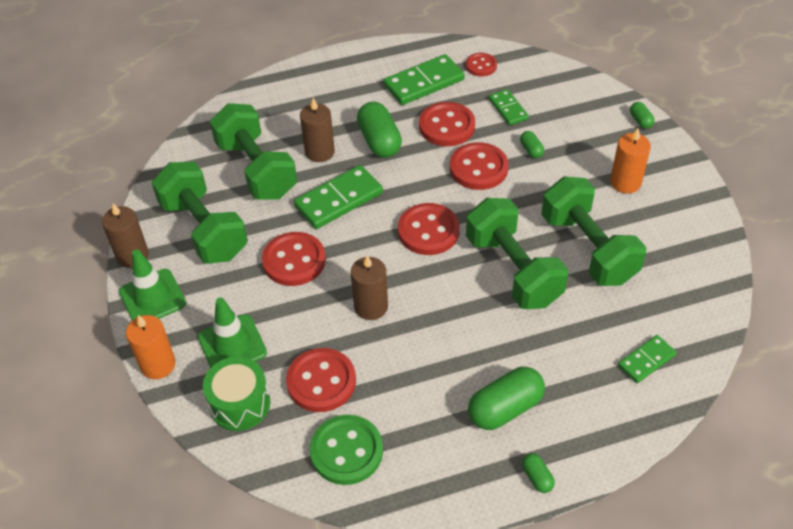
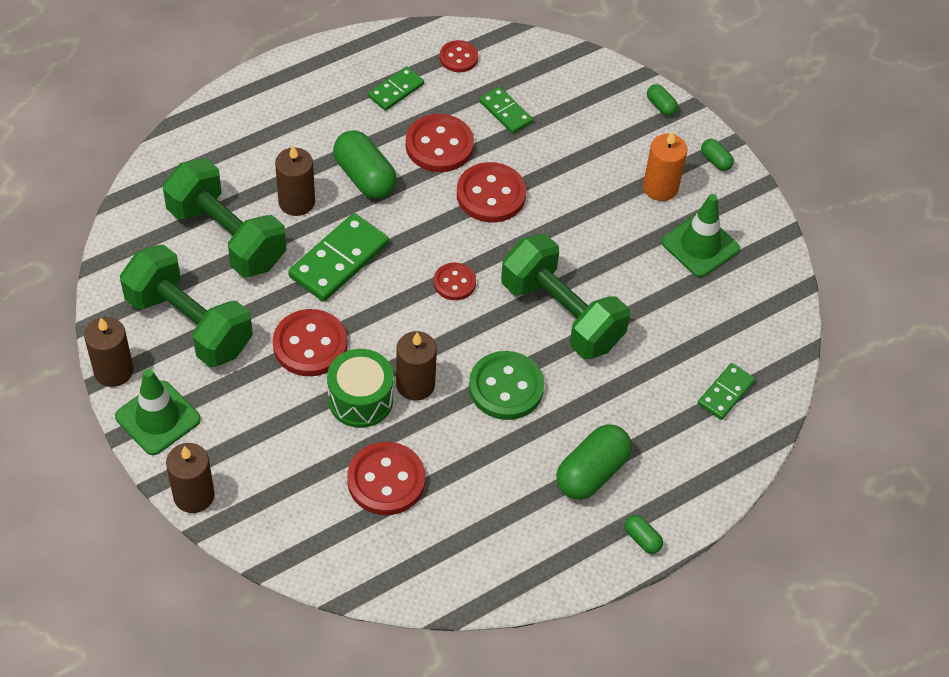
camera: 20 degrees left, 5 degrees up
(158, 364) = (194, 495): orange candle -> brown candle
(232, 345) = (271, 457): green traffic cone -> green traffic cone (700, 245)
(240, 404) = (303, 522): green drum -> green drum (360, 399)
(346, 451) = (437, 551): green button -> green button (506, 387)
(424, 83) = (396, 90): green domino -> green domino, size x0.59
(428, 231) = (454, 283): red button -> red button, size x0.59
(531, 150) = (545, 162): green capsule -> green capsule (715, 160)
(588, 248) = (637, 275): green dumbbell -> none

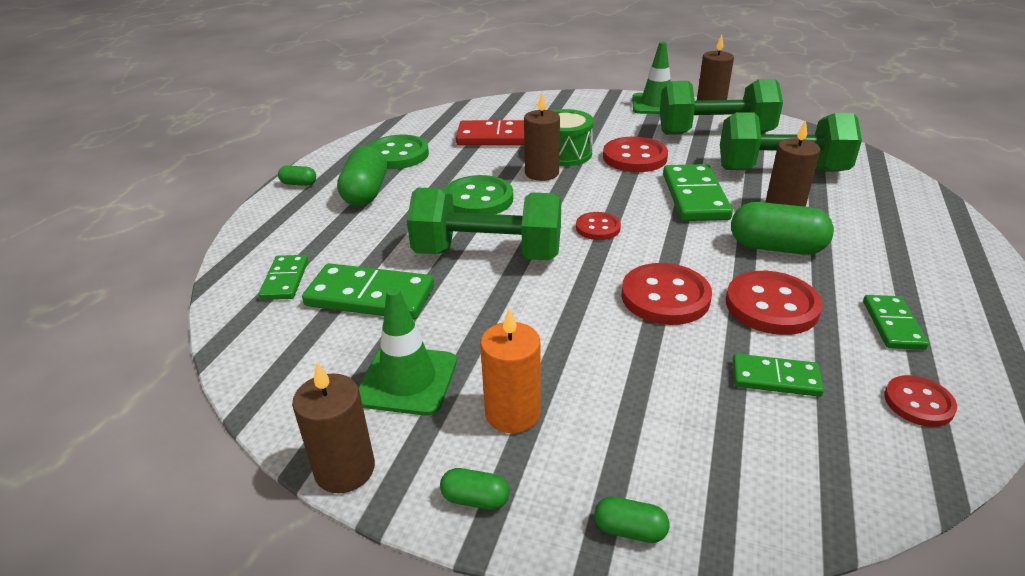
camera: 145 degrees right, 20 degrees down
(194, 495) = (589, 96): brown candle -> brown candle (345, 469)
(386, 480) = (499, 137): red button -> red domino
(512, 524) = (397, 155): none -> green button
(676, 330) = (370, 296): none -> green domino

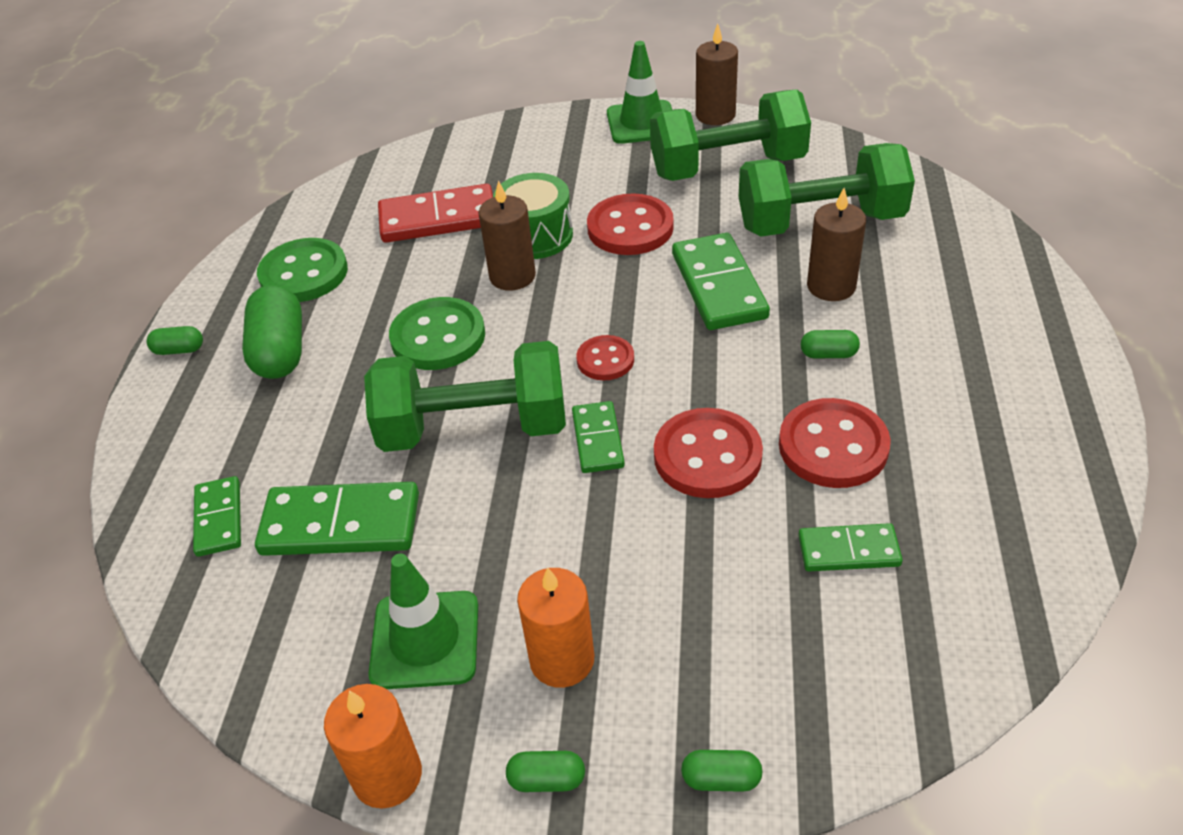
camera: 10 degrees left, 10 degrees up
(345, 469) = (387, 775): brown candle -> orange candle
(776, 247) = (828, 354): green capsule -> green capsule, size x0.49
(892, 325) = (970, 449): green domino -> green domino (597, 440)
(918, 403) = (1003, 553): red button -> none

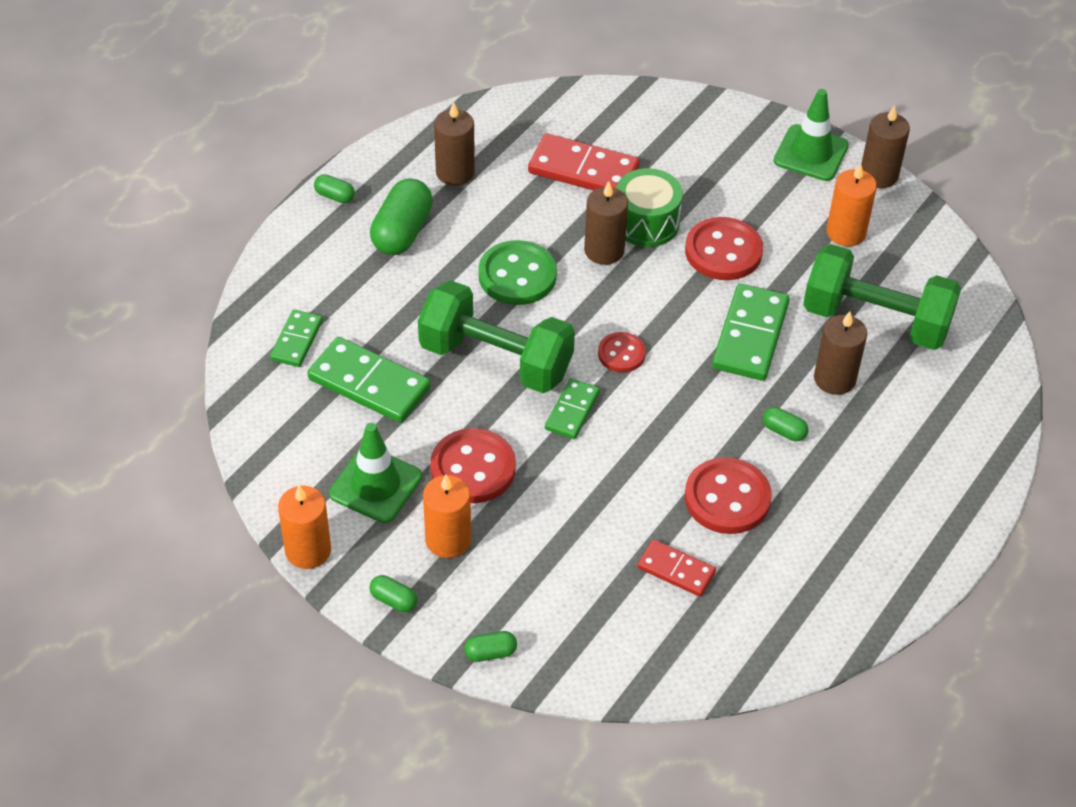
camera: 25 degrees right, 5 degrees up
(304, 273) = (455, 172): green button -> brown candle
(707, 456) = (636, 461): red button -> red button (473, 468)
(721, 779) = (490, 653): green capsule -> green capsule turned 45 degrees counterclockwise
(728, 167) = (846, 232): green dumbbell -> orange candle
(848, 550) = (676, 570): green domino -> red domino

